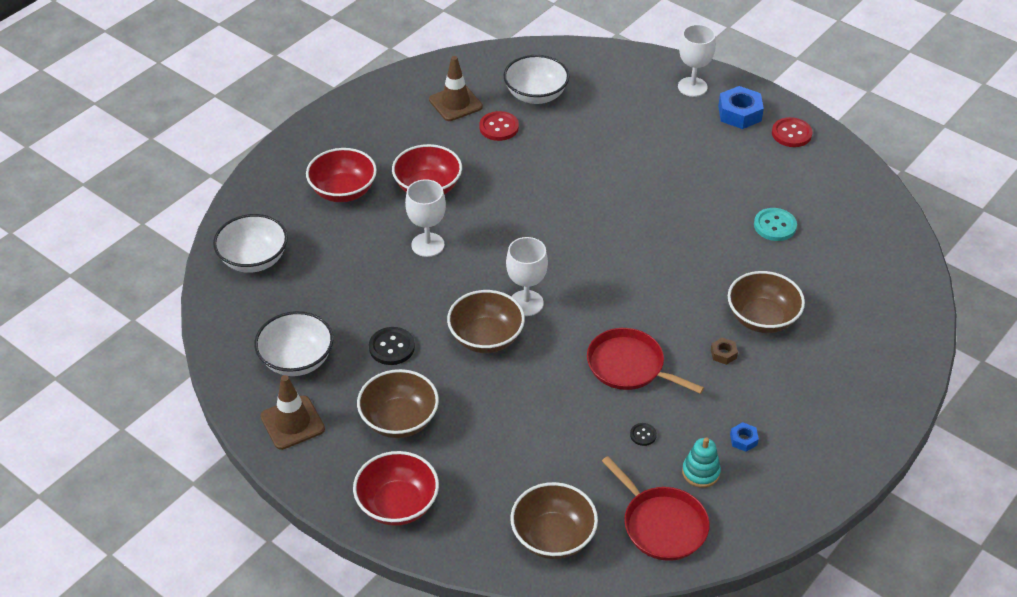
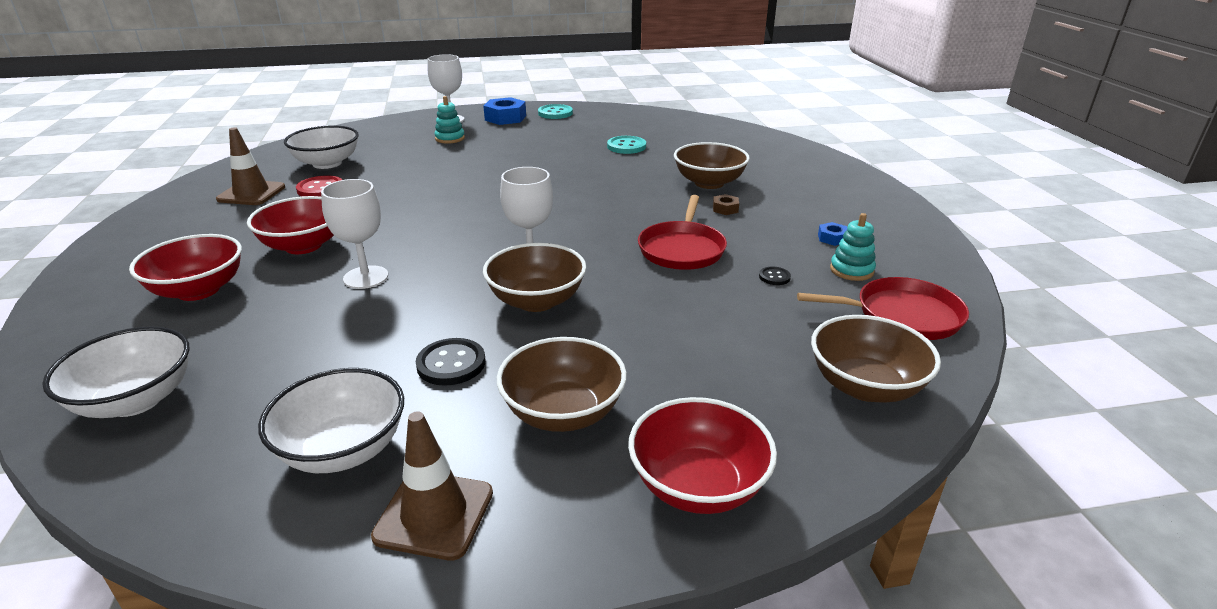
camera: 50 degrees left, 15 degrees down
(629, 366) = (682, 249): red pan -> red pan turned 60 degrees counterclockwise
(656, 117) = (450, 138): none -> turquoise stacking toy
(791, 134) = (555, 113): red button -> turquoise button

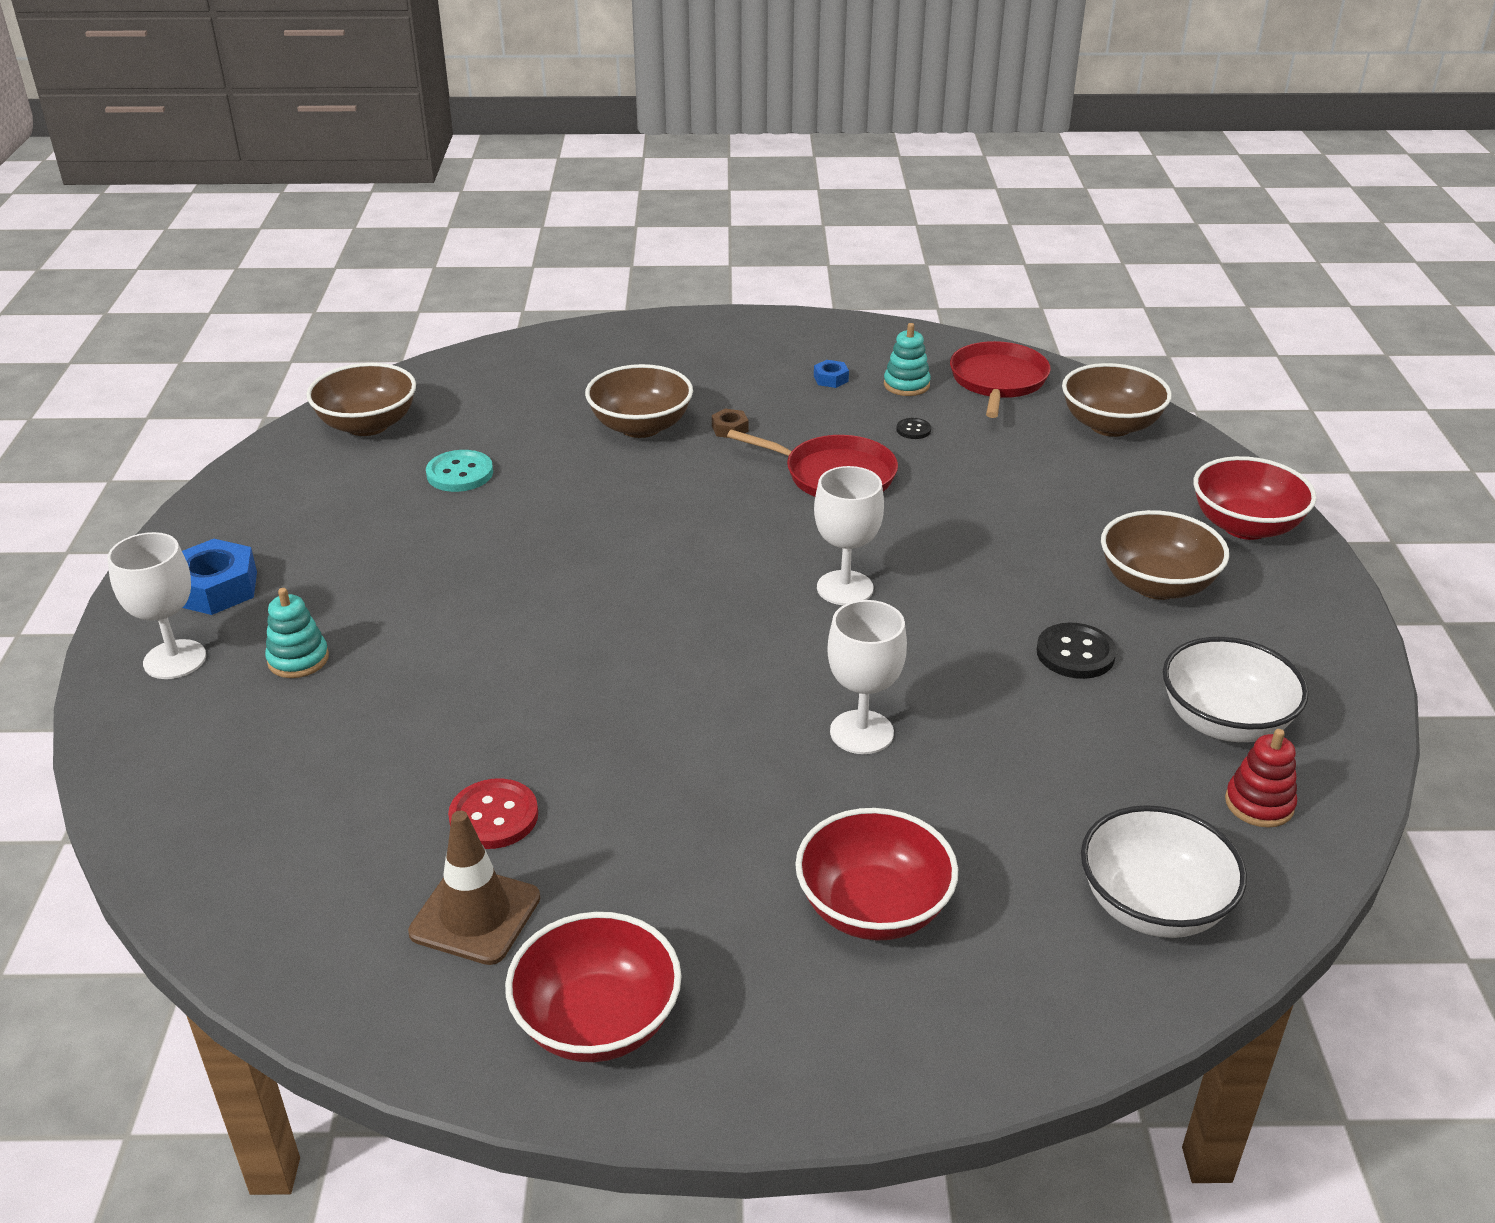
camera: 80 degrees left, 5 degrees up
(223, 466) = (1259, 804): none -> red stacking toy
(303, 246) = (741, 809): red bowl -> red bowl (597, 1021)
(327, 163) = (352, 822): white bowl -> none
(434, 514) = (1300, 661): brown traffic cone -> none
(536, 301) = (945, 589): brown bowl -> brown bowl (367, 425)
(555, 113) = (231, 529): turquoise button -> none

